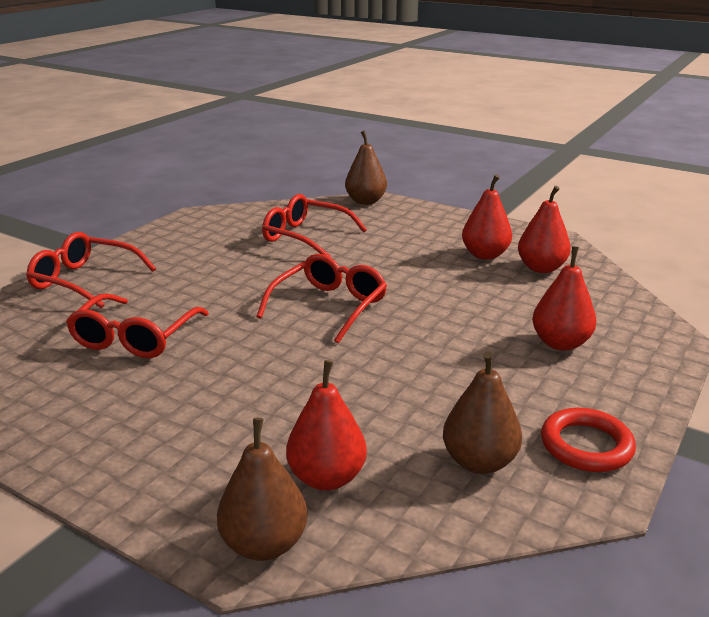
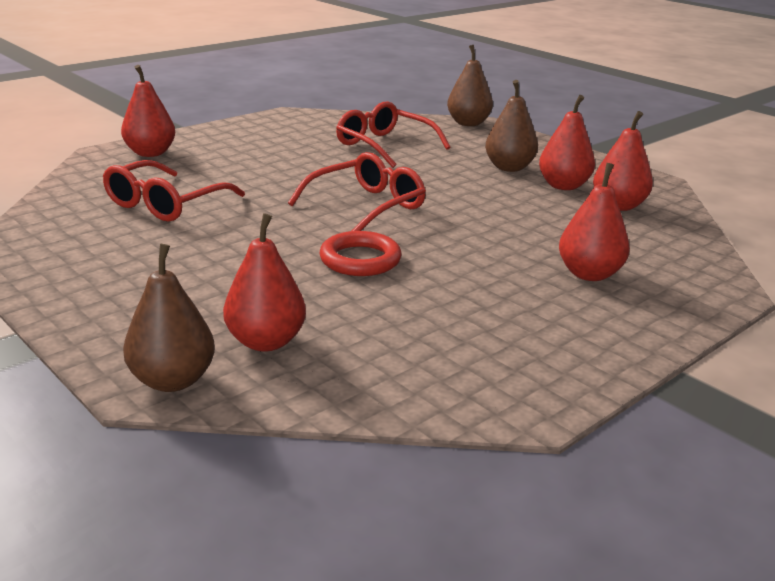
camera: 15 degrees right, 0 degrees up
(84, 280) = (150, 153): red glasses -> red pear
(479, 462) = (425, 357): brown pear -> brown pear (509, 168)
(586, 445) = (550, 365): red ring -> red ring (360, 260)

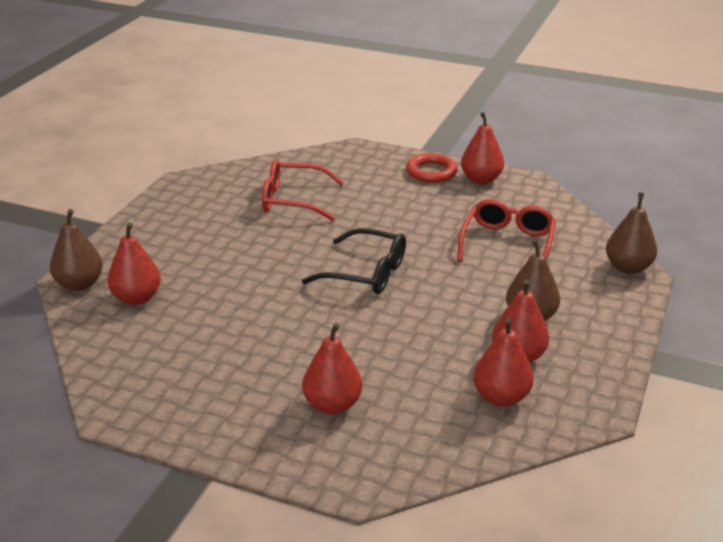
camera: 65 degrees right, 5 degrees up
(150, 153) = (373, 162): red pear -> red pear (481, 179)
(360, 260) = (271, 297): red ring -> red ring (431, 172)
(367, 206) = (366, 273): red glasses -> black glasses

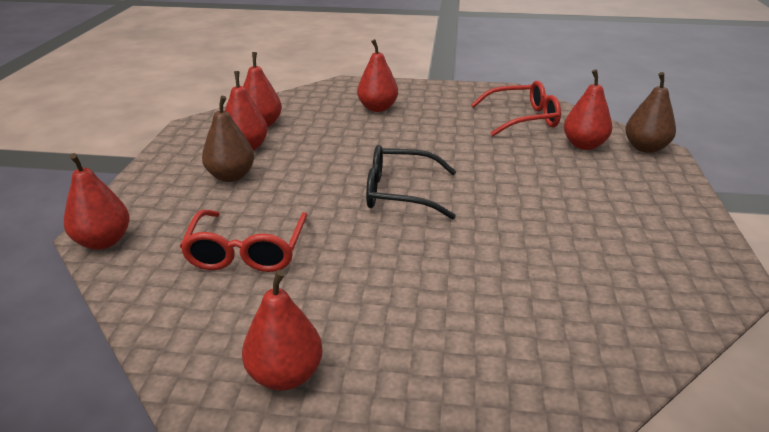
camera: 165 degrees right, 0 degrees up
(293, 200) = (552, 273): red glasses -> red glasses (523, 118)
(431, 172) = (378, 378): red ring -> none
(628, 268) = (103, 241): brown pear -> red pear

